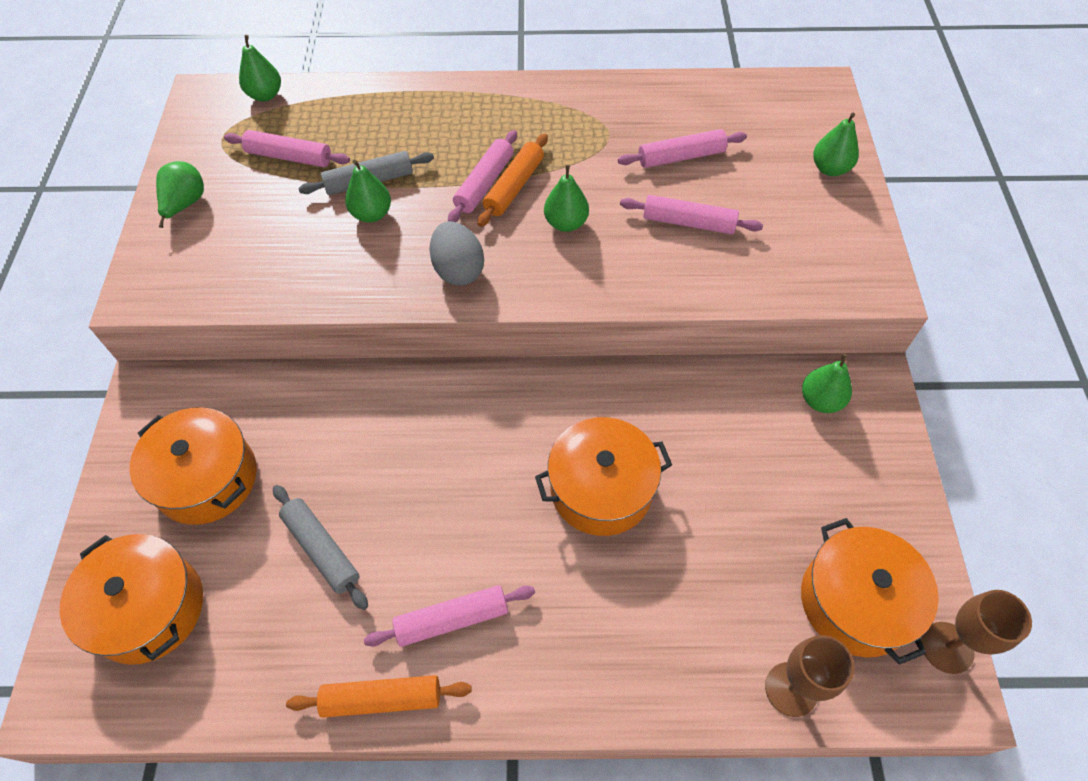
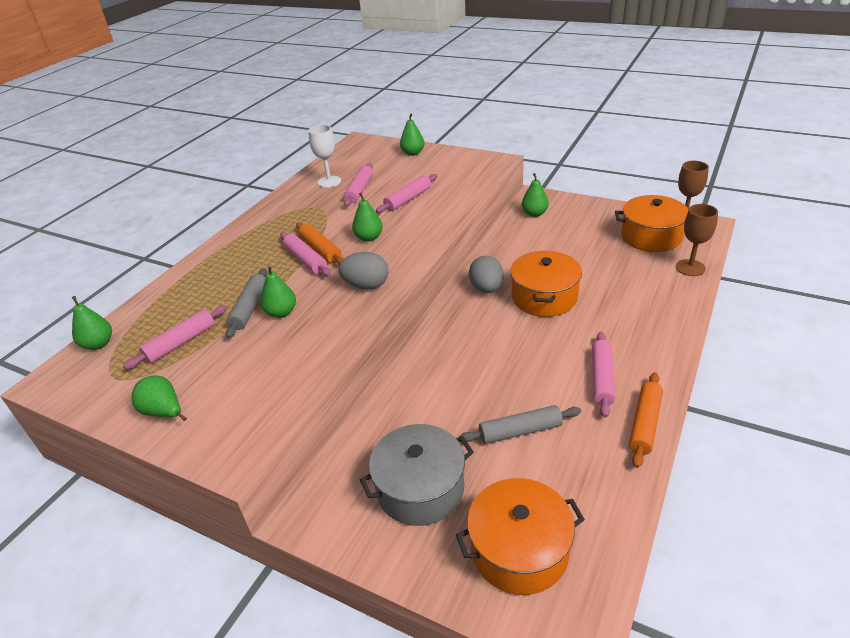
camera: 60 degrees left, 20 degrees down
(207, 478) = (420, 488): orange pot -> grey pot
(586, 408) = (486, 289): none -> grey egg
(683, 114) = (329, 182): none -> white goblet

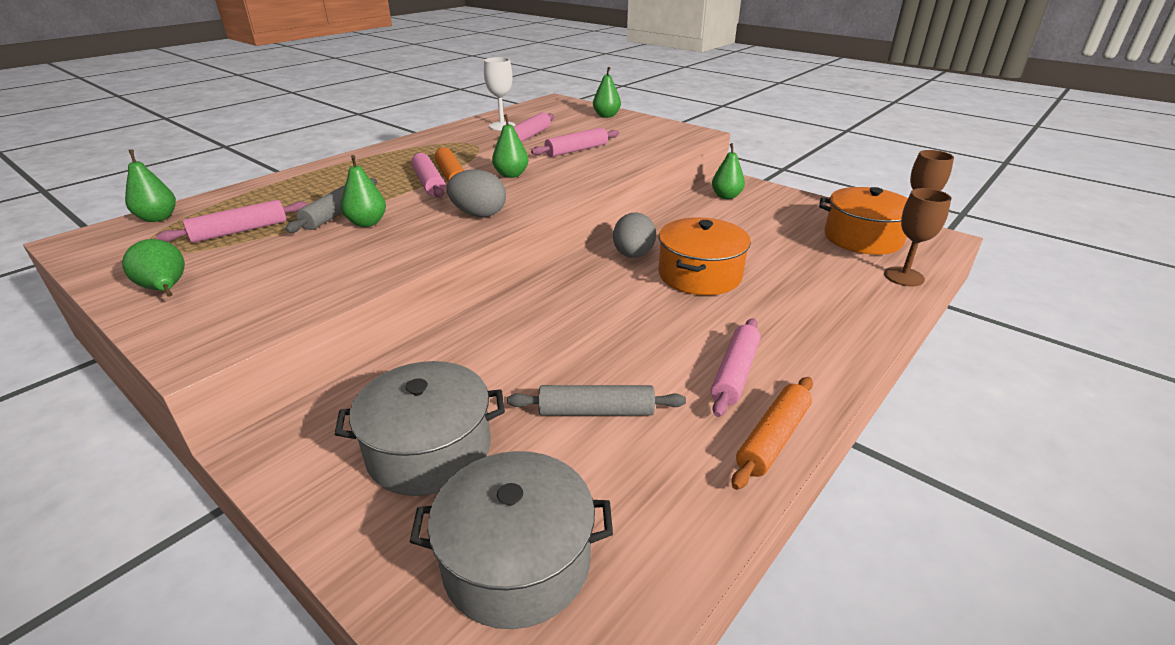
camera: 10 degrees right, 5 degrees down
(519, 550) = (517, 560): orange pot -> grey pot

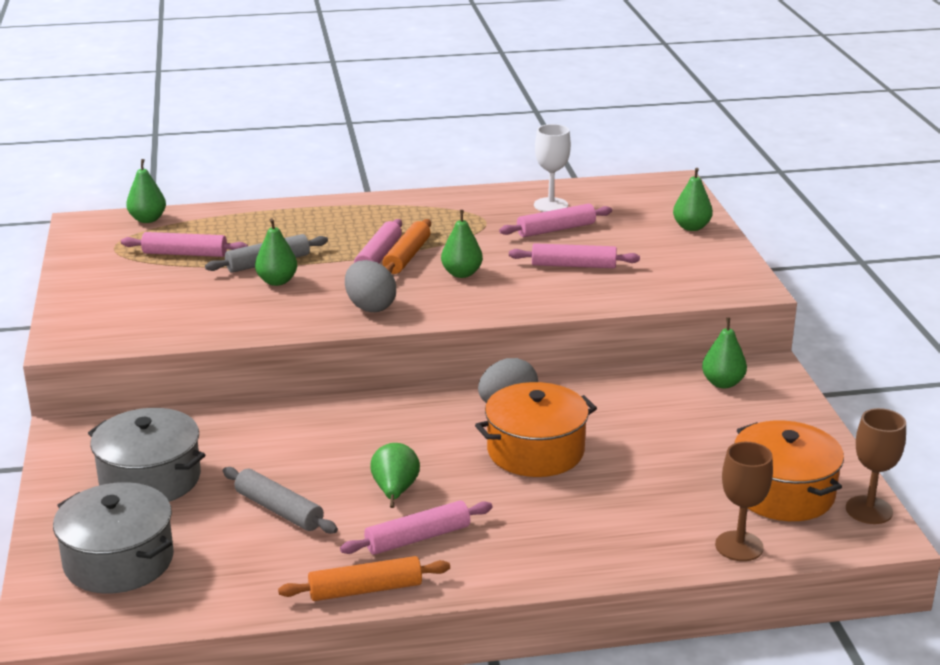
camera: 40 degrees right, 5 degrees down
(165, 289) = (92, 288): green pear -> green pear (395, 491)

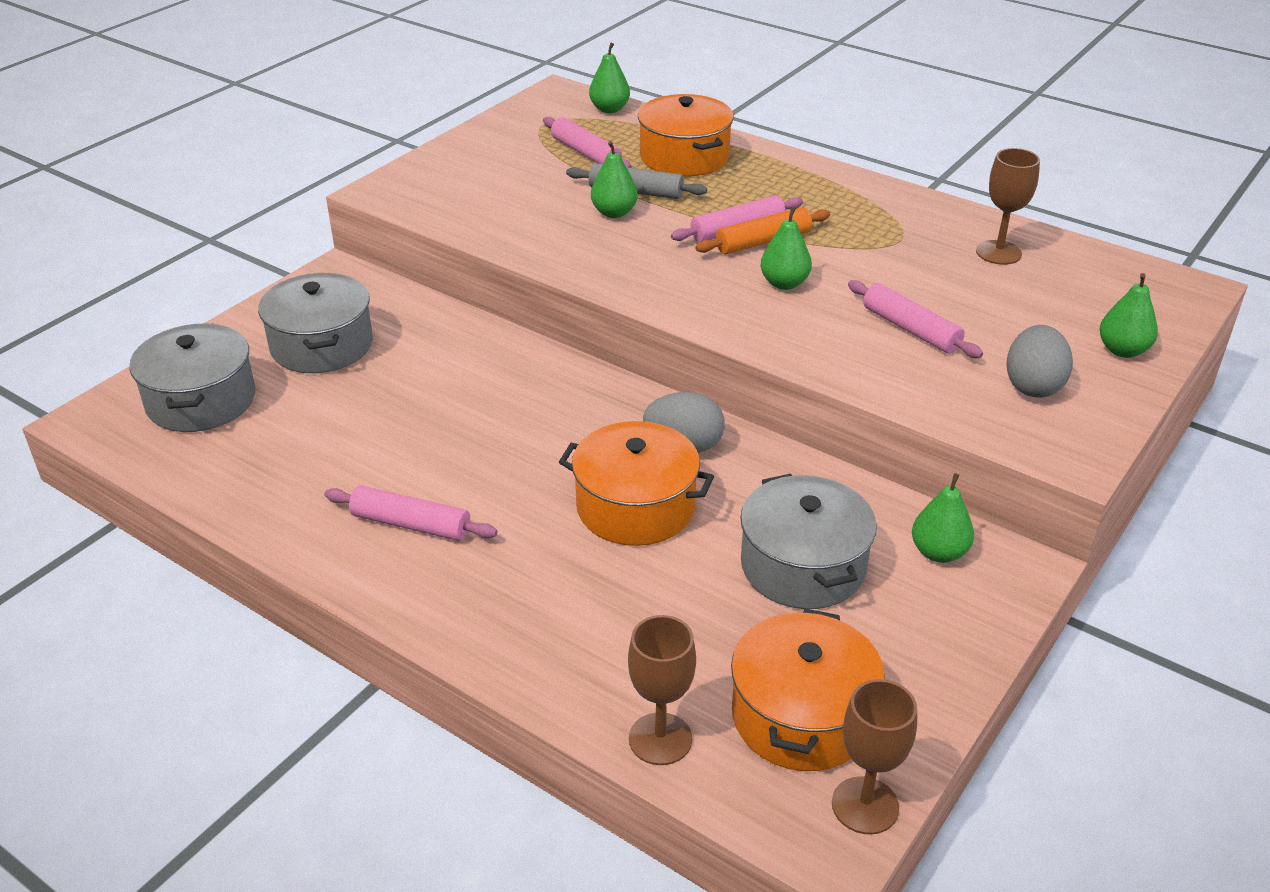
camera: 45 degrees right, 10 degrees up
(262, 228) = (684, 157): none -> orange pot
(279, 510) = (358, 429): grey rolling pin -> none
(365, 590) = (303, 542): orange rolling pin -> none
(370, 307) = (648, 275): grey egg -> grey egg (1033, 386)
(395, 491) = (462, 469): green pear -> none
(551, 205) = (998, 253): white goblet -> brown goblet
(556, 229) = (958, 281): pink rolling pin -> none
(671, 427) = (803, 566): none -> grey pot

